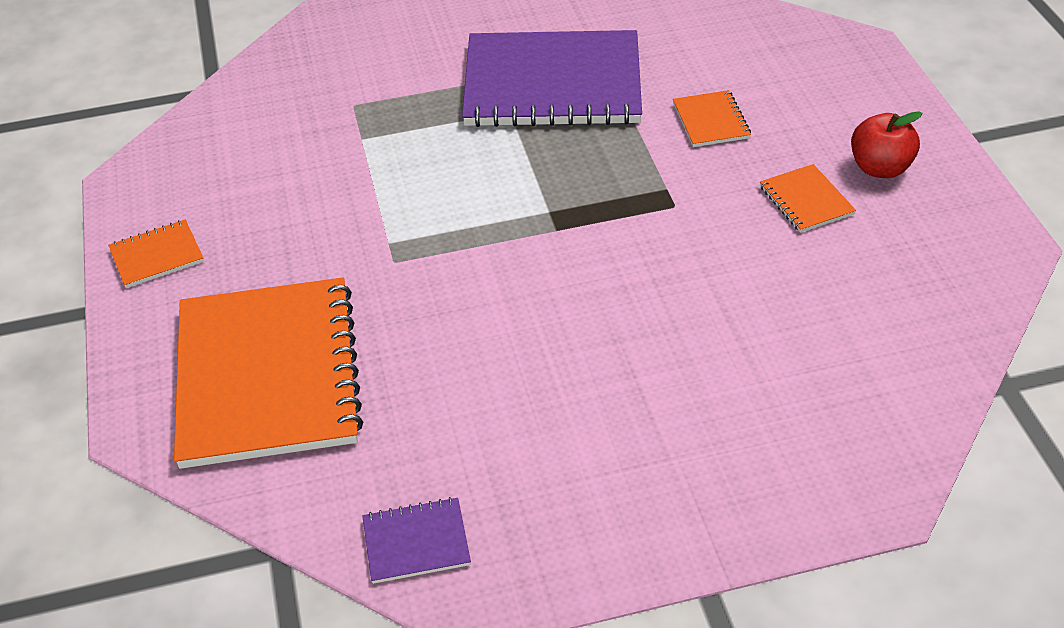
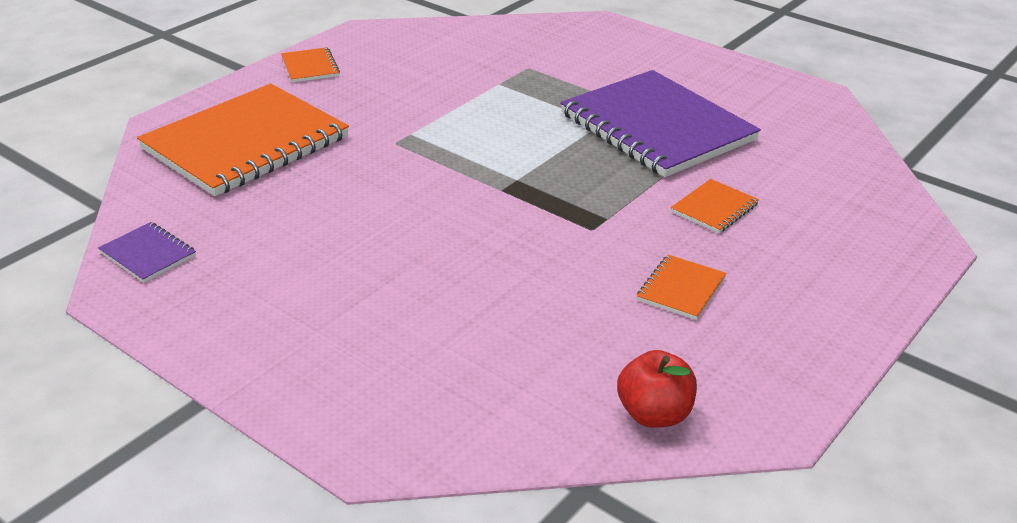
camera: 50 degrees right, 10 degrees down
(157, 256) = (310, 67): orange notebook -> orange notebook turned 45 degrees clockwise
(880, 168) = (776, 313): red apple -> red apple (654, 414)

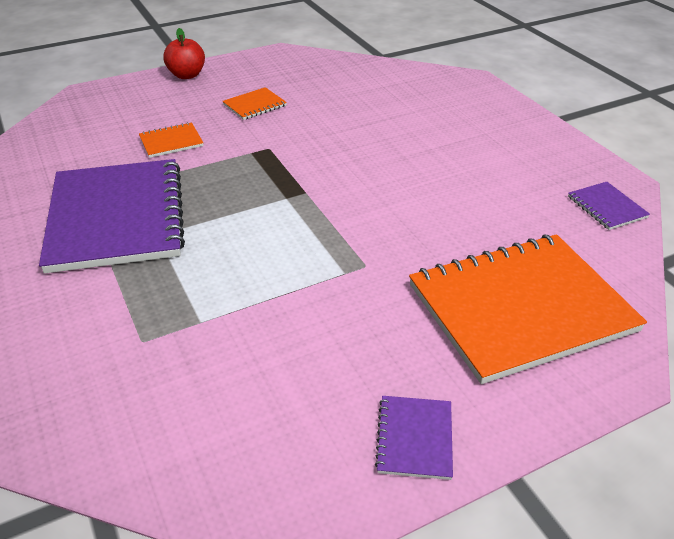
camera: 155 degrees left, 5 degrees up
(310, 67) = (414, 438): orange notebook -> purple notebook
(654, 414) = (329, 65): red apple -> red apple (187, 75)

